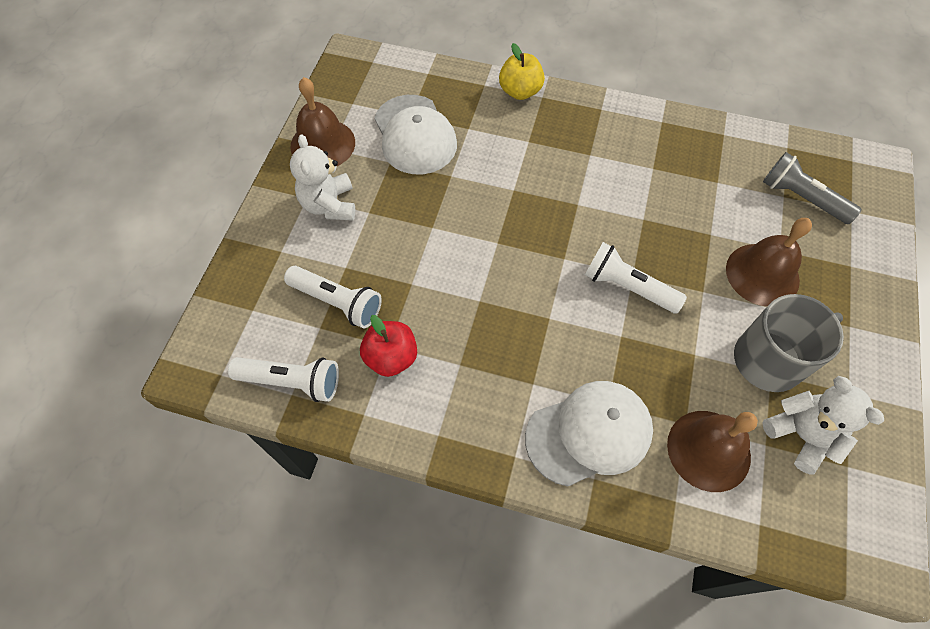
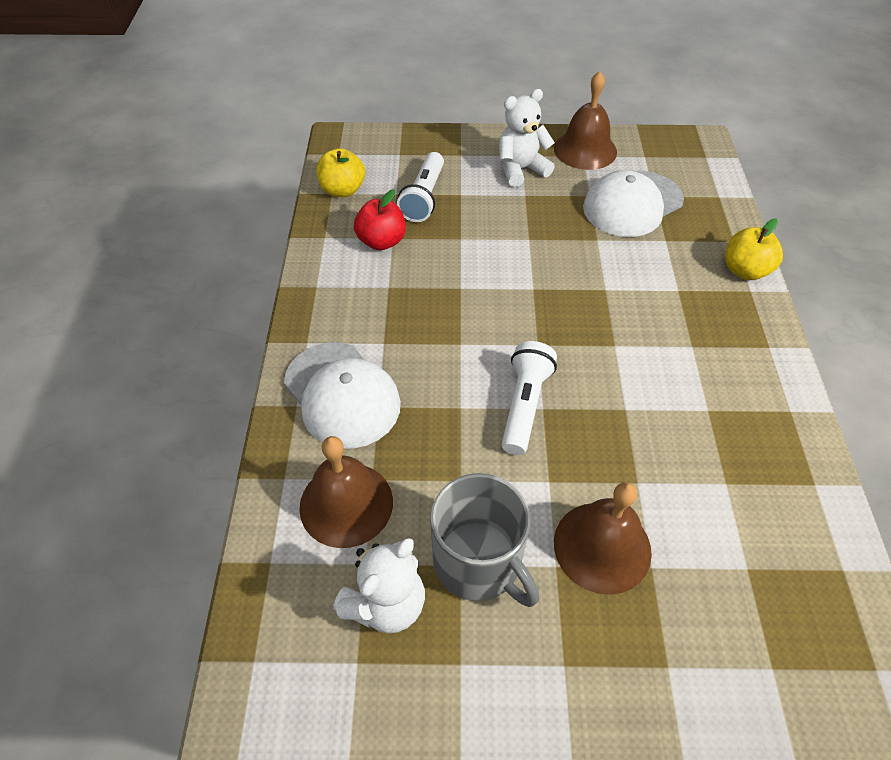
camera: 75 degrees right, 10 degrees down
(291, 381) = (342, 190): white flashlight -> yellow apple
(801, 198) = (757, 592): grey flashlight -> none

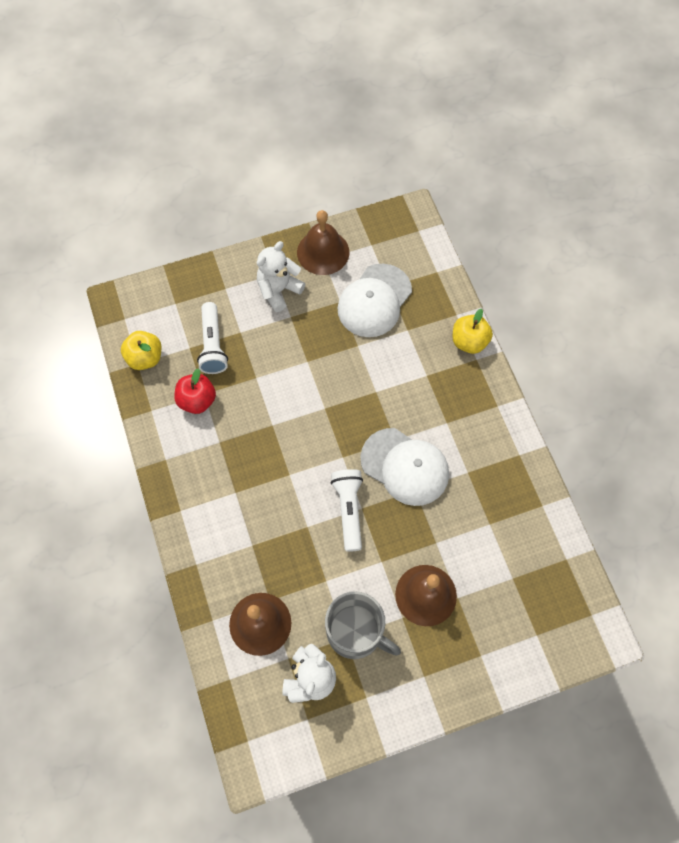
camera: 20 degrees left, 15 degrees up
(342, 395) = (223, 545): white cap -> white cap (405, 467)

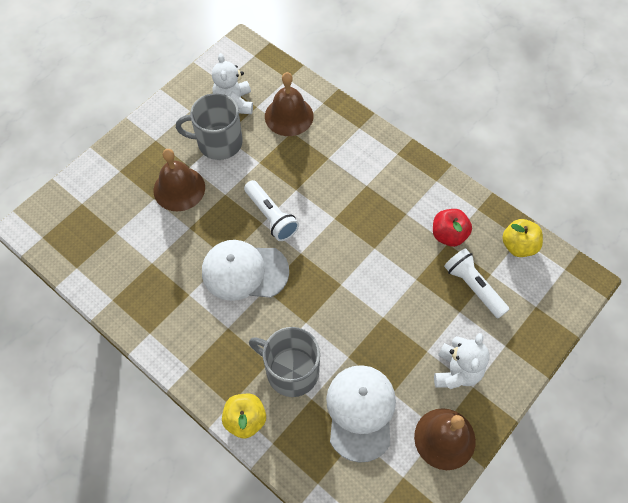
camera: 150 degrees right, 5 degrees down
(411, 359) = (291, 371): none -> grey mug

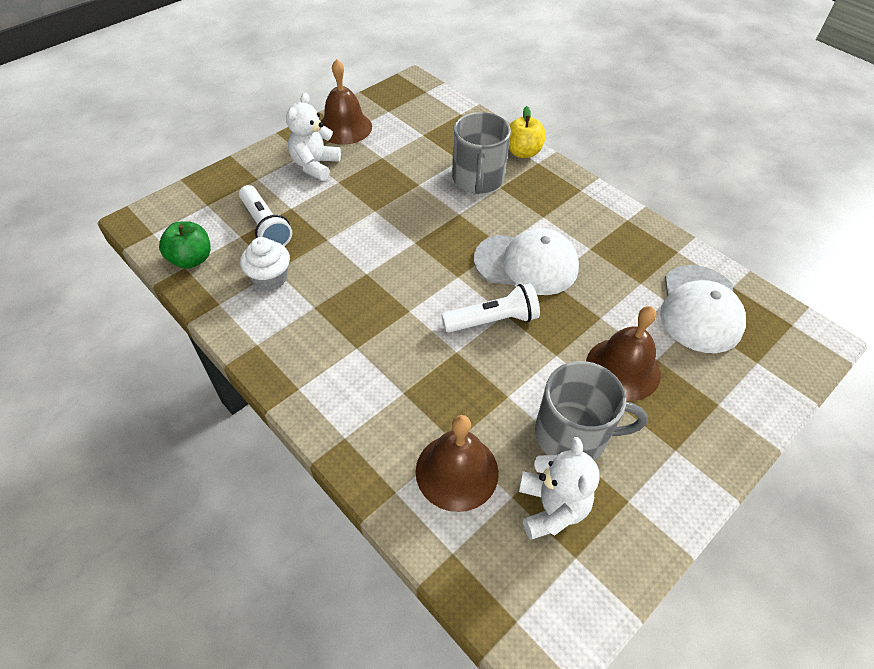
camera: 175 degrees left, 10 degrees down
(271, 216) = (492, 320): white flashlight -> white flashlight turned 105 degrees clockwise
(291, 371) = (478, 179): grey mug -> grey mug turned 60 degrees clockwise
(360, 412) = (415, 148): white cap -> white cap (700, 309)
(448, 235) = (270, 278): red apple -> white cupcake
(518, 246) = (191, 259): yellow apple -> green apple

